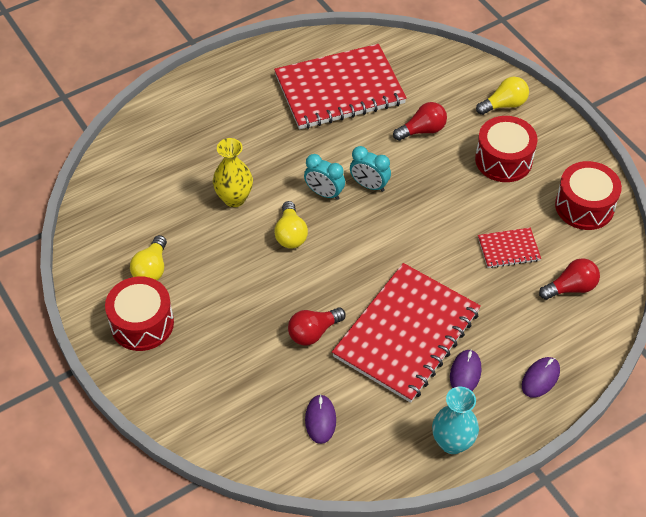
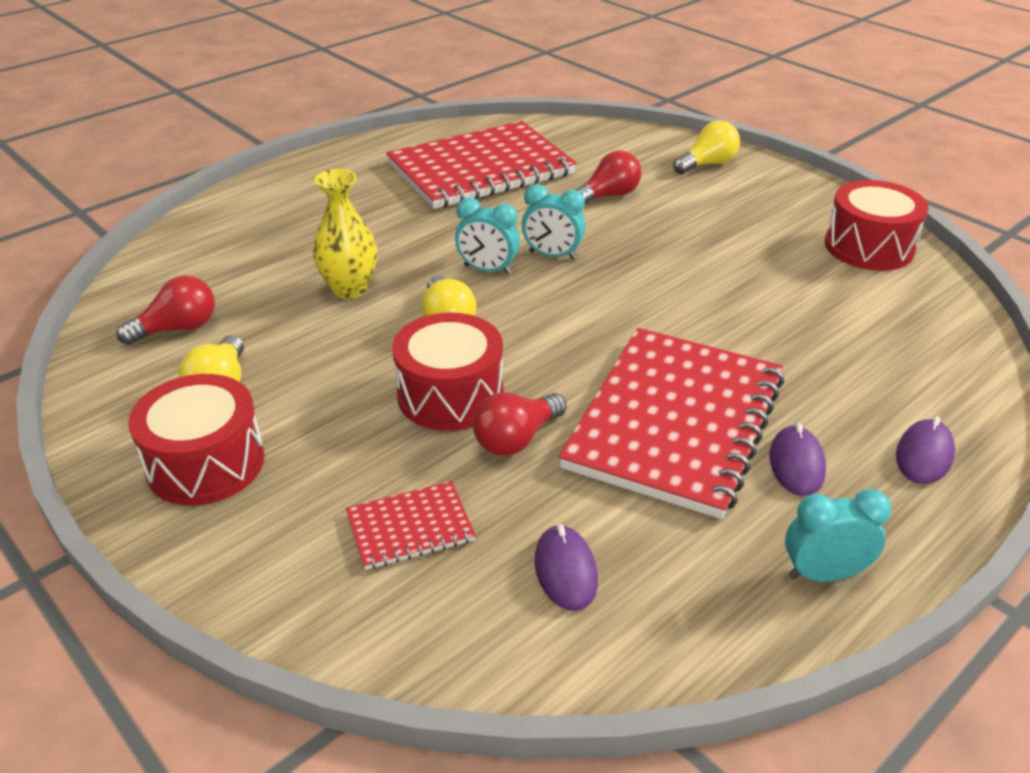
camera: 10 degrees left, 15 degrees down
(452, 442) = (823, 574): turquoise vase -> turquoise clock
(503, 160) = (732, 213): red drum -> red drum (450, 395)
(508, 249) = (787, 302): red notebook -> red notebook (410, 528)
(571, 288) = (903, 335): red light bulb -> red light bulb (177, 328)

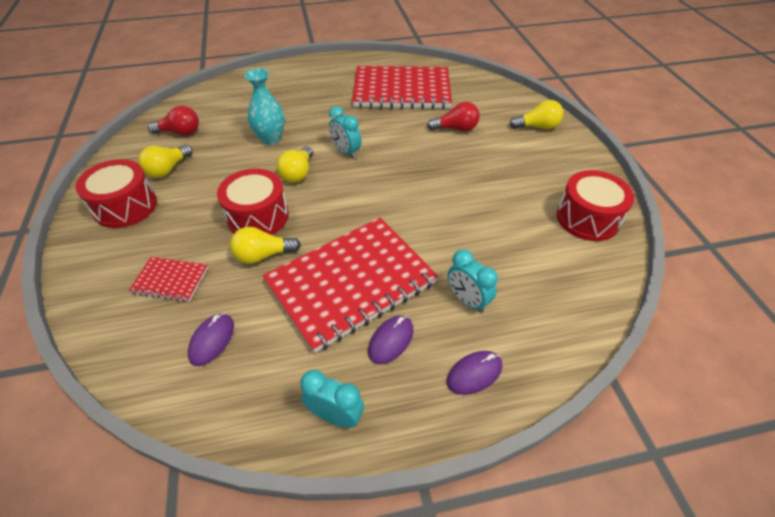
camera: 30 degrees right, 10 degrees up
(350, 289) = (271, 138): yellow vase -> turquoise vase
(516, 439) = (263, 255): red light bulb -> yellow light bulb
(552, 255) = (388, 155): turquoise clock -> turquoise clock (467, 300)

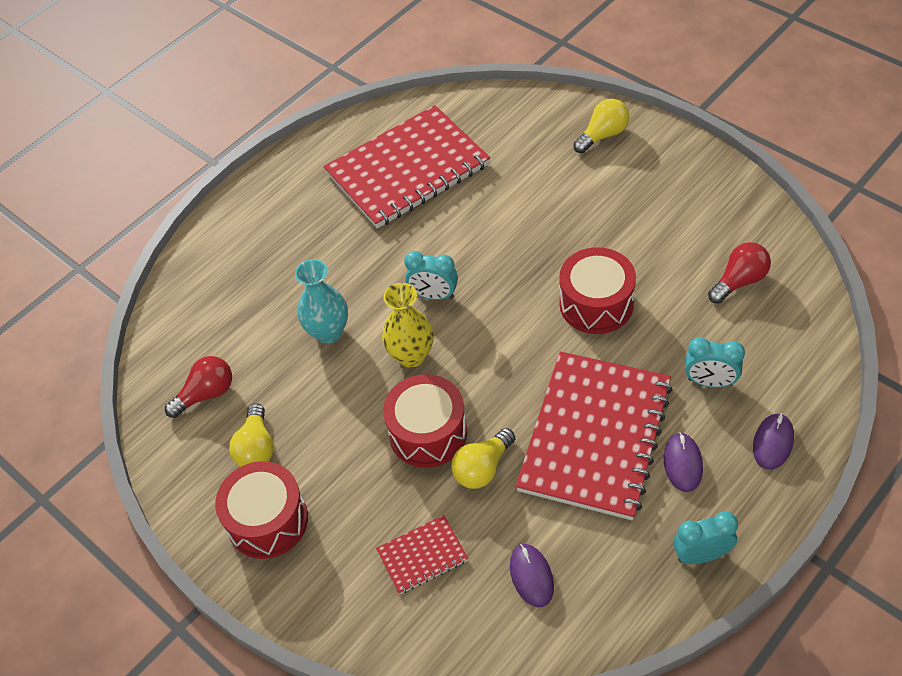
camera: 30 degrees left, 5 degrees up
(298, 173) = (411, 356): yellow light bulb -> yellow vase
(456, 129) = (521, 190): red light bulb -> red light bulb (739, 281)
(587, 218) = (740, 225): red drum -> red drum (596, 304)

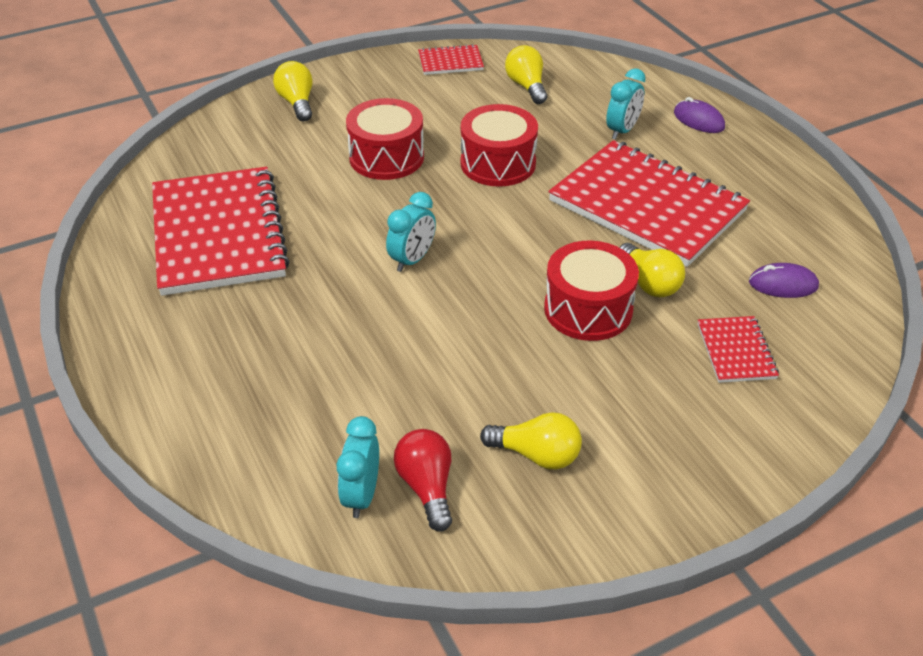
camera: 75 degrees left, 10 degrees down
(267, 521) = (644, 467): red drum -> red drum (386, 157)
(328, 332) = (405, 352): turquoise vase -> none
(411, 356) = (482, 296): yellow vase -> none
(683, 463) = (698, 168): purple mouse -> none
(701, 555) = (792, 185): turquoise clock -> turquoise clock (361, 495)
(739, 281) = (526, 86): red light bulb -> yellow light bulb
(743, 209) = (450, 62): none -> red notebook

